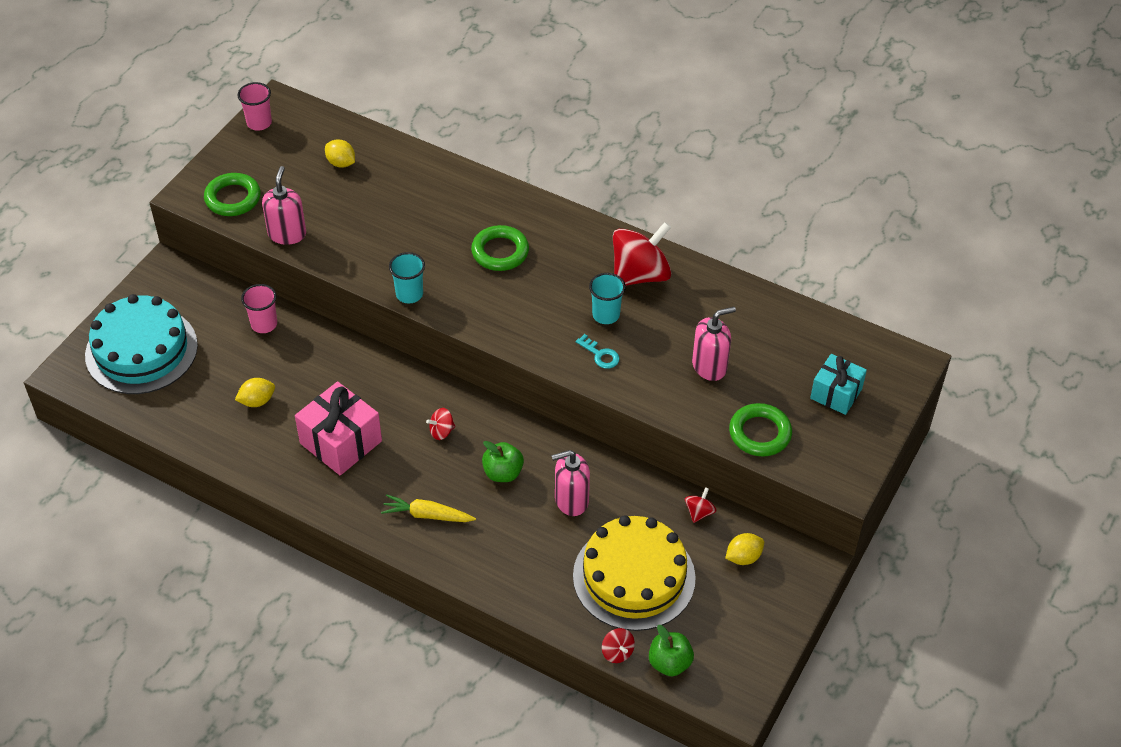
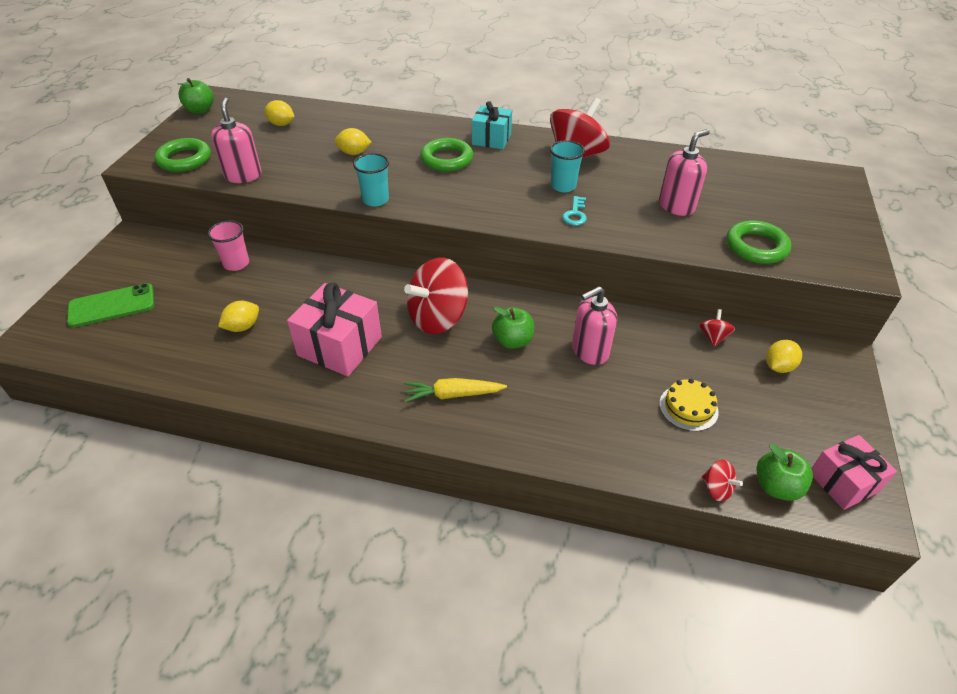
camera: 15 degrees left, 5 degrees down
(141, 350) = (112, 305): turquoise cake -> green phone
(259, 123) = (200, 110): pink cup -> green apple
(406, 223) = (354, 153): none -> yellow lemon
(441, 431) = (438, 318): red spinning top -> red spinning top, size x2.29
(600, 355) = (575, 214): turquoise key -> turquoise key turned 75 degrees clockwise
(634, 577) = (688, 408): yellow cake -> yellow cake, size x0.44
(730, 673) = (843, 482): none -> pink gift
(836, 394) = (797, 207): turquoise gift -> turquoise gift (491, 139)

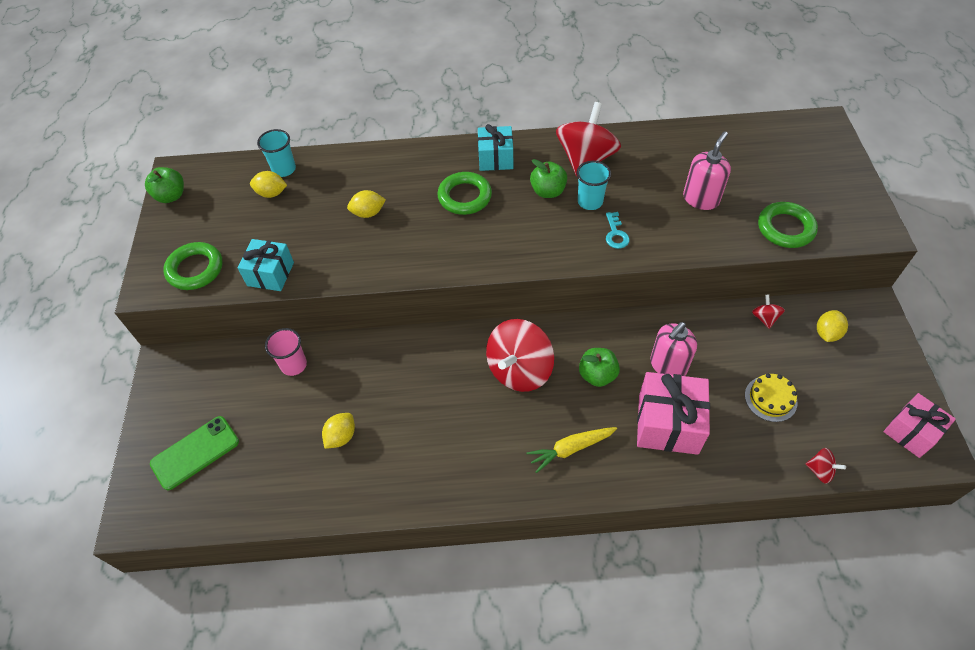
camera: 15 degrees left, 10 degrees up
(243, 176) = (270, 274): pink soap dispenser -> turquoise gift
(340, 346) = (444, 429): pink gift -> pink gift (668, 424)
(375, 200) = (421, 268): turquoise cup -> turquoise cup (284, 169)
(776, 486) = (864, 453): green apple -> green apple (548, 191)

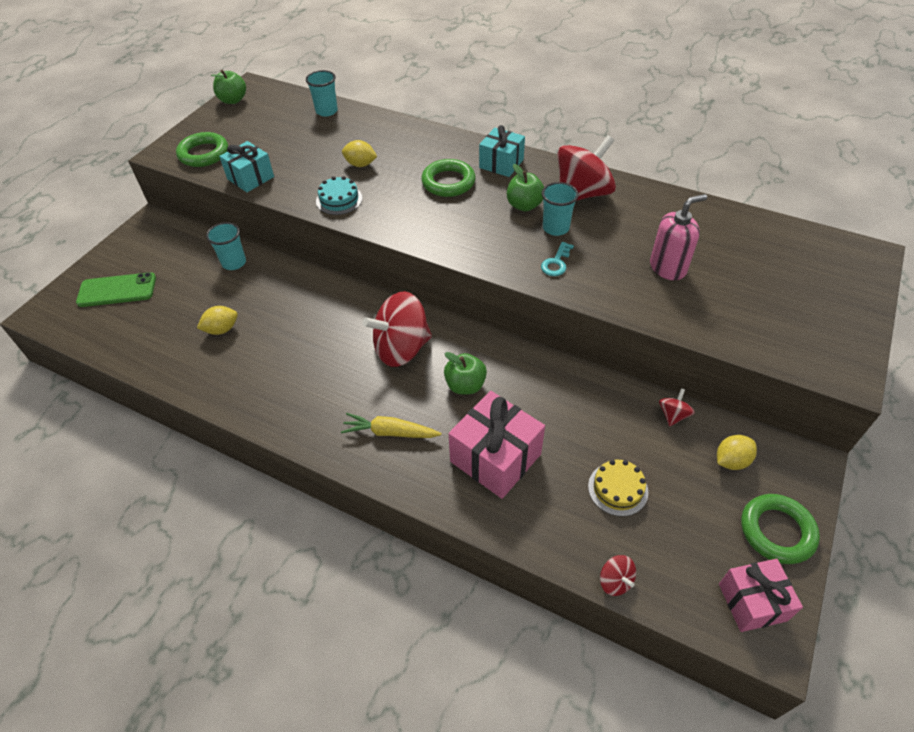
camera: 30 degrees right, 5 degrees down
(271, 193) = (302, 124): yellow lemon -> none
(294, 365) = (234, 263): pink cup -> turquoise cup
(379, 258) = (339, 200): none -> turquoise cake
(668, 365) = (538, 409): pink soap dispenser -> none
(785, 228) = (737, 328): green ring -> green ring (777, 531)

